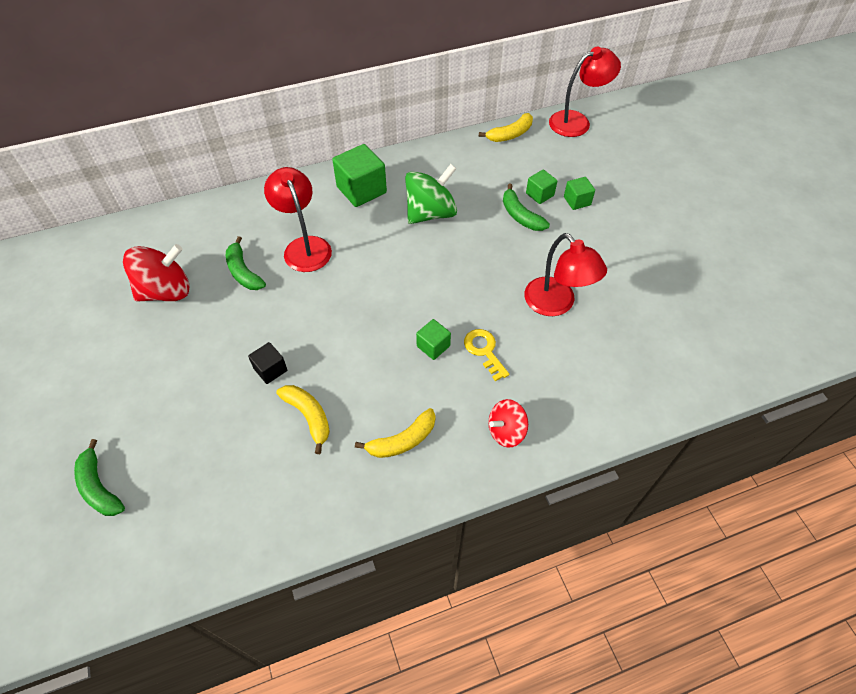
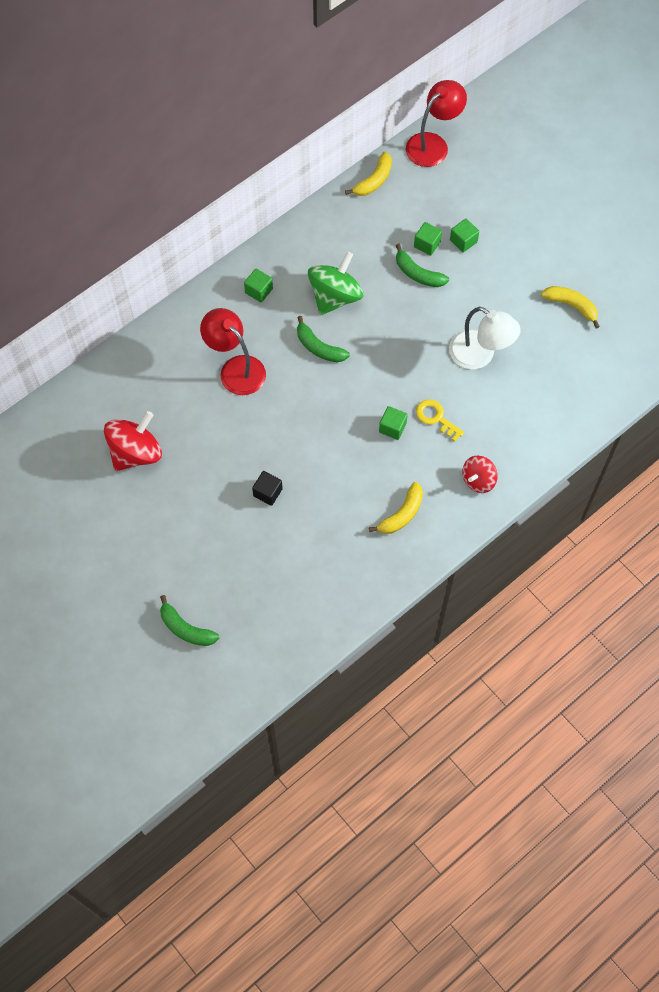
camera: 20 degrees left, 10 degrees up
(243, 272) = (194, 411): green banana -> green banana (319, 347)
(309, 416) = (319, 520): yellow banana -> yellow banana (571, 306)
(361, 190) = (259, 291): green cube -> green cube, size x0.55
(556, 304) = (480, 355): red lamp -> white lamp

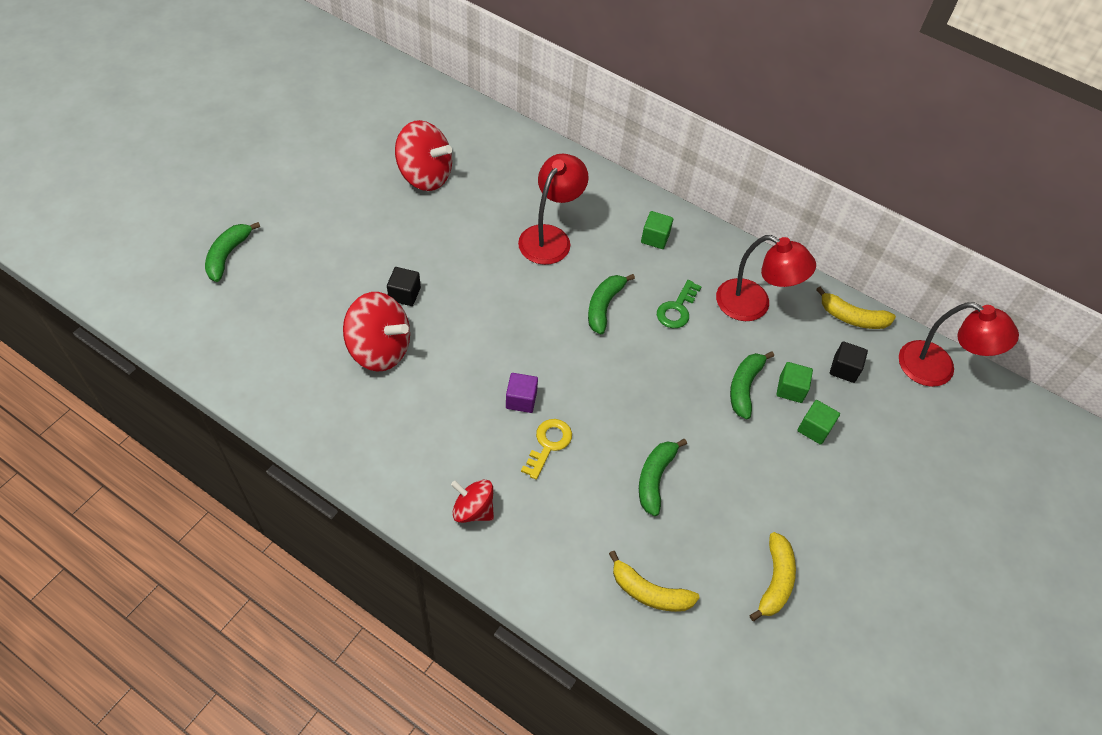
camera: 70 degrees right, 10 degrees down
(319, 520) = (380, 349): none -> red spinning top
(335, 296) = (677, 309): green spinning top -> green key
(345, 242) = (753, 305): none -> red lamp
(392, 427) = (521, 400): green cube -> purple cube
(401, 514) = (405, 431): yellow banana -> yellow banana (649, 592)
(418, 203) = (844, 369): none -> black cube
(480, 355) = (655, 478): white lamp -> green banana

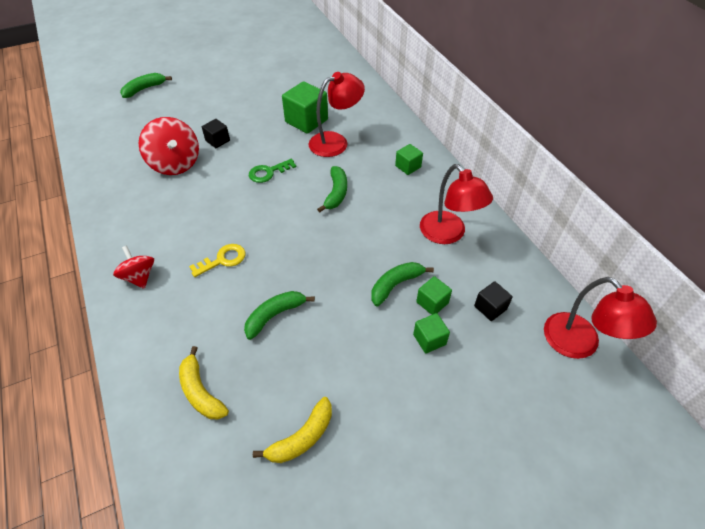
camera: 35 degrees right, 5 degrees down
(425, 175) = (288, 86): red spinning top -> none
(491, 221) = (306, 121): none -> green cube
(521, 400) = (231, 225): purple cube -> none
(604, 306) = (336, 193): green banana -> green banana turned 135 degrees clockwise
(677, 309) = (387, 214): green key -> green key (268, 172)
(852, 317) = (526, 274): yellow banana -> none

